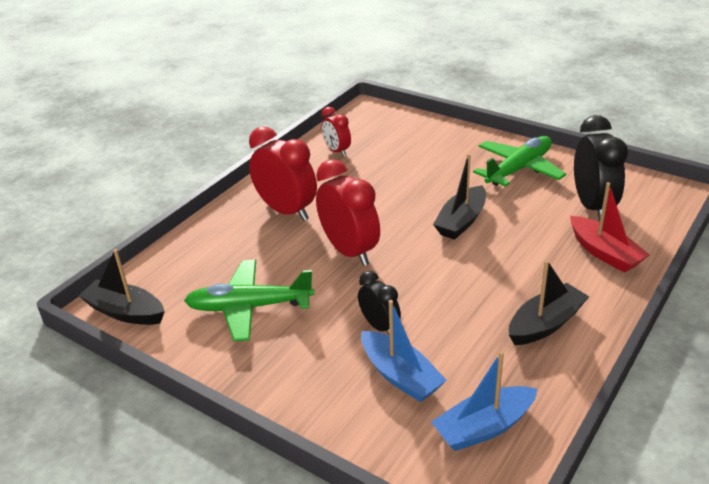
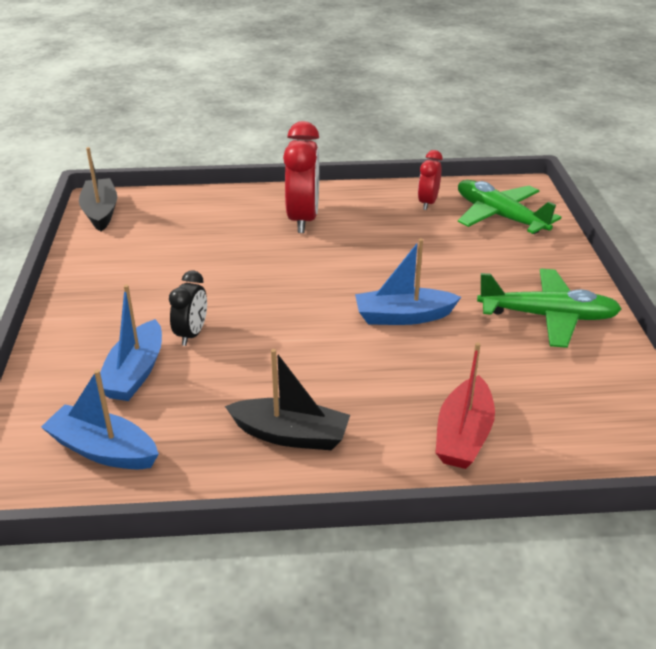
camera: 50 degrees right, 0 degrees up
(249, 307) = (155, 260): green plane -> green plane (499, 216)
(349, 251) = (281, 274): red clock -> none
(461, 221) = (403, 316): black boat -> blue boat
(592, 206) = (545, 395): black clock -> none

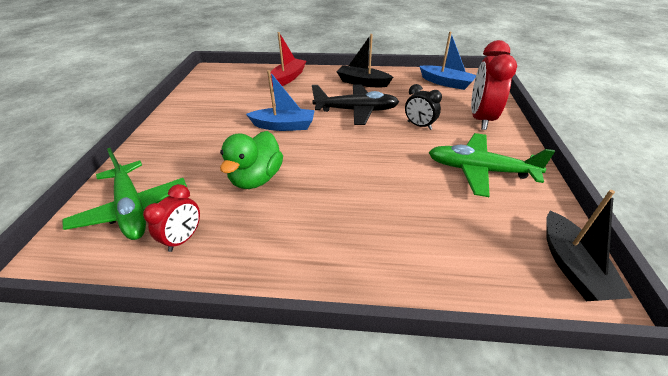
camera: 170 degrees left, 5 degrees up
(135, 373) = (446, 109): blue boat -> none
(192, 334) = (419, 125): black clock -> black clock turned 75 degrees counterclockwise
(294, 355) = (356, 110): none -> black plane
(303, 219) = (329, 226): red clock -> red clock (481, 119)
(396, 249) = (256, 178): none -> green duck
(548, 316) = (197, 119): green plane -> green plane (479, 170)

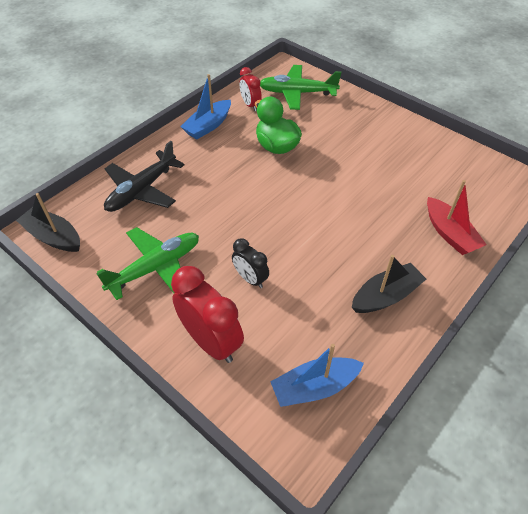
camera: 125 degrees right, 10 degrees up
(284, 126) = (338, 187): blue boat -> blue boat (208, 126)
(356, 110) = (321, 249): black plane -> black plane (142, 190)
(419, 125) = (250, 279): black clock -> black clock turned 120 degrees counterclockwise

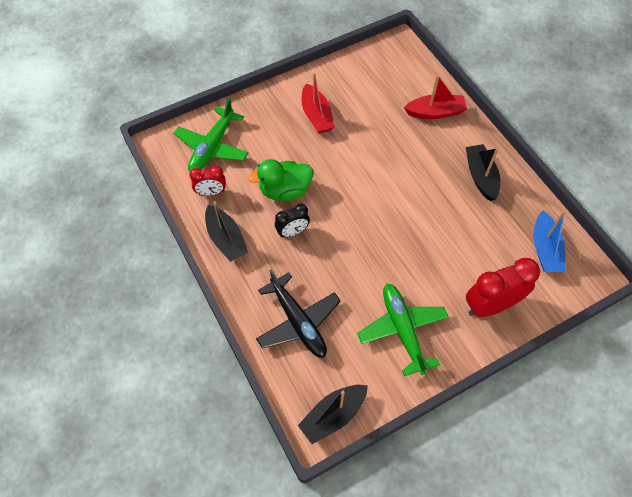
camera: 70 degrees left, 10 degrees up
(208, 126) = (226, 239): blue boat -> black boat
(250, 279) = (437, 260): black clock -> black clock (292, 232)
(376, 144) = (316, 116): none -> red boat

